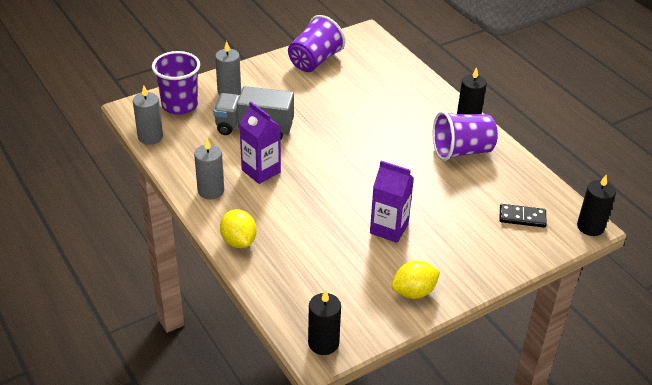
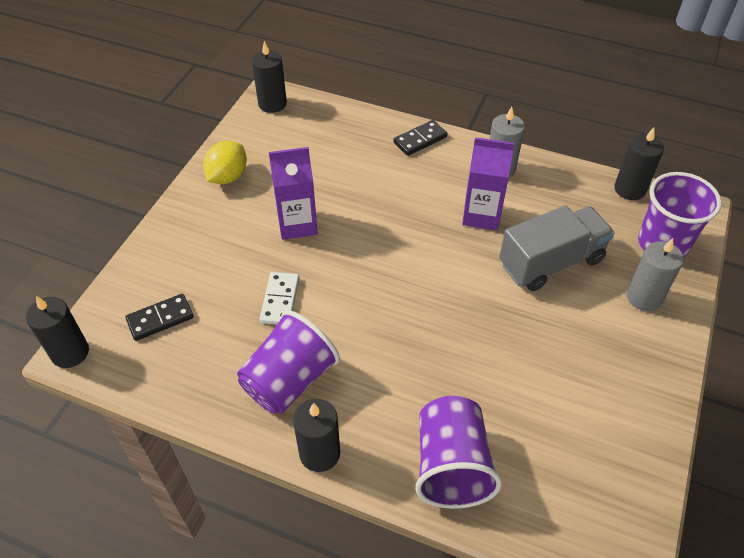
camera: 145 degrees right, 10 degrees up
(150, 137) = (629, 189): grey candle -> black candle
(238, 241) = (420, 140): yellow lemon -> black domino
(314, 61) = (620, 429): purple cup -> purple cup (451, 465)
(437, 190) = (280, 300): none -> white domino

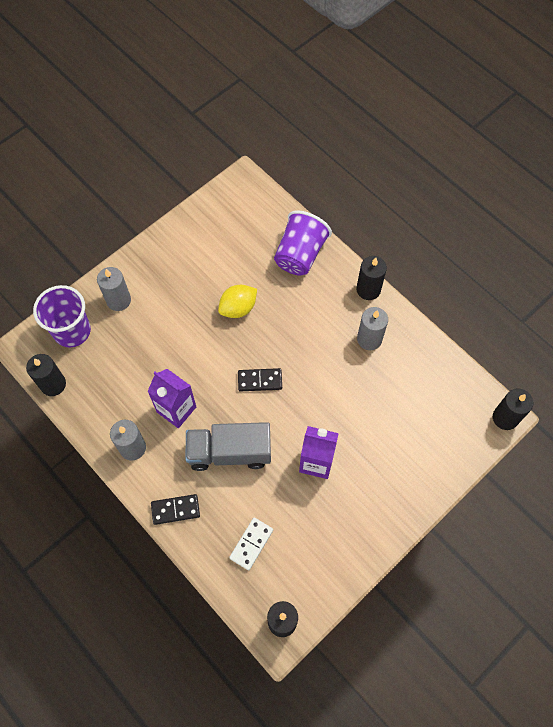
camera: 155 degrees left, 15 degrees up
(160, 319) = (440, 419): black domino -> black domino (260, 380)
(228, 177) = (354, 539): yellow lemon -> yellow lemon (238, 308)
(280, 300) = (354, 399): white domino -> white domino (251, 544)
(289, 380) = (369, 339): purple cup -> grey candle
(551, 262) = (157, 349): grey truck -> grey truck (229, 452)

